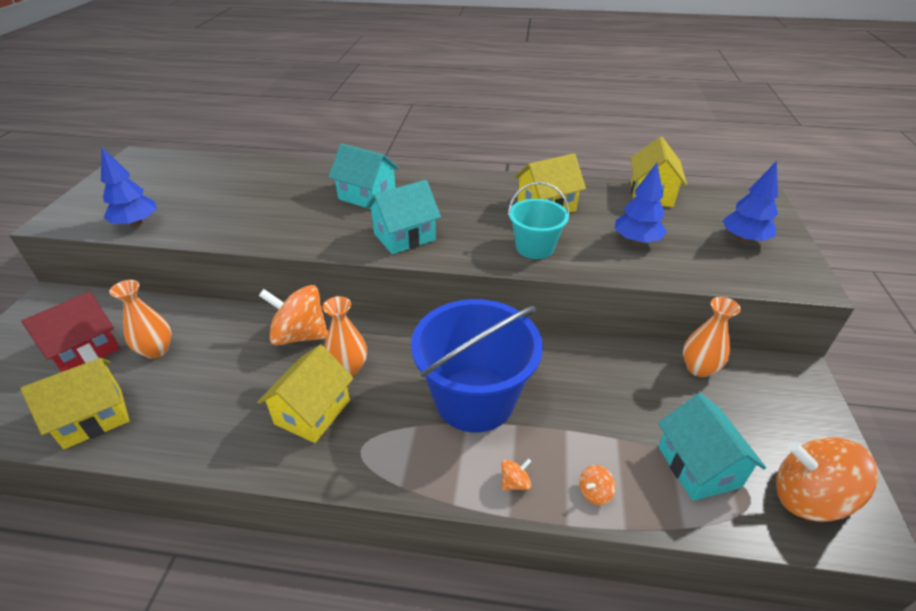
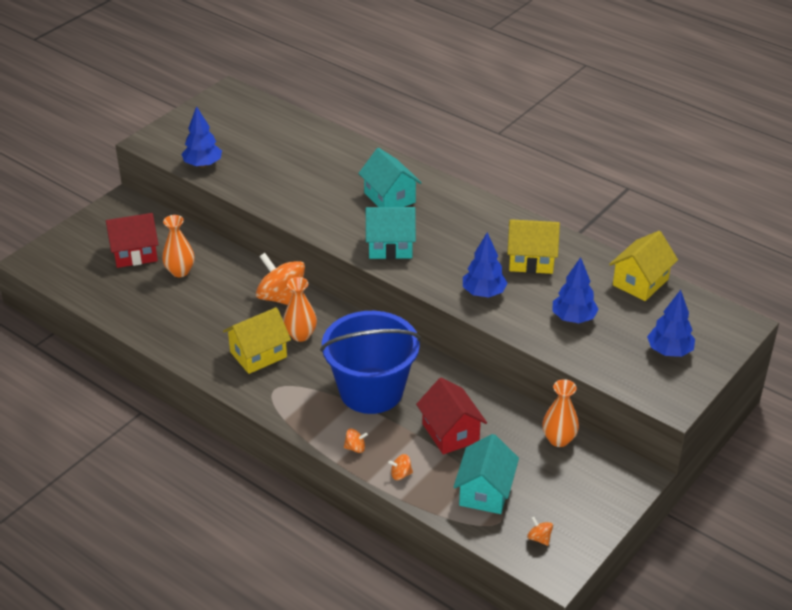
camera: 30 degrees right, 0 degrees up
(93, 418) = (125, 303): yellow house -> none
(535, 247) = (483, 293): turquoise bucket -> blue tree
(597, 410) = (450, 433): none -> red house
(808, 498) = (539, 538): orange spinning top -> orange spinning top, size x0.41

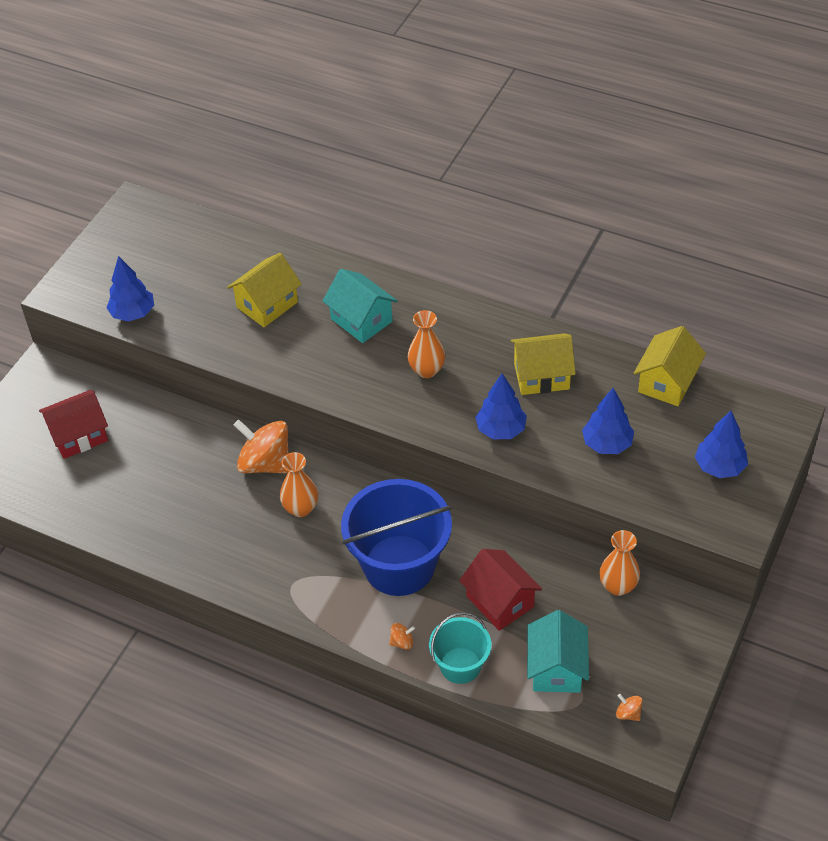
camera: 10 degrees left, 10 degrees up
(180, 271) = (138, 450): orange vase -> orange vase (427, 370)
(258, 354) = (260, 543): yellow house -> yellow house (267, 305)
(390, 247) = (380, 387): turquoise house -> none
(400, 474) = (460, 665): orange spinning top -> turquoise bucket

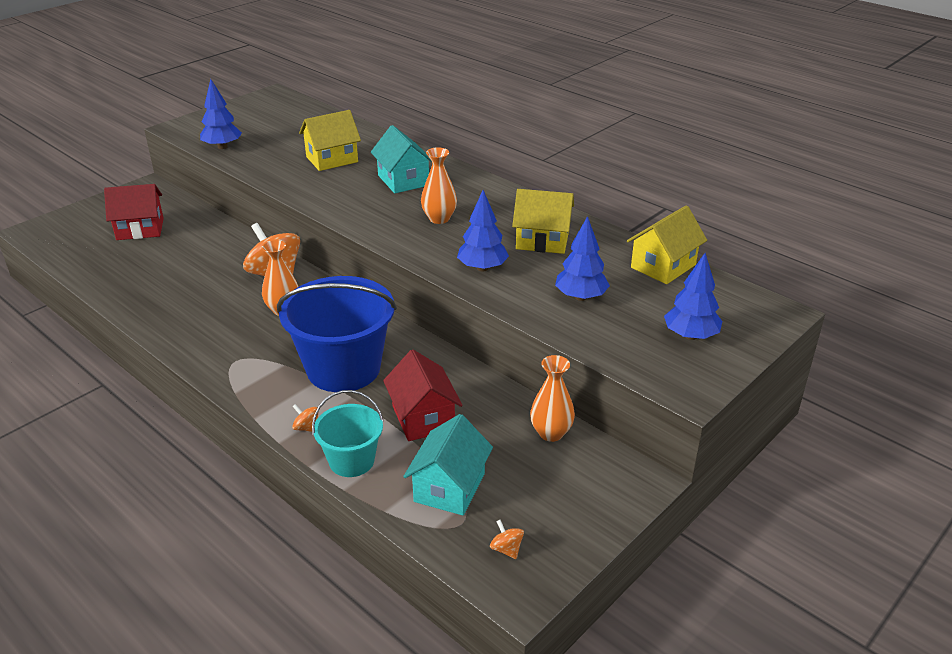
camera: 15 degrees right, 15 degrees down
(402, 642) = (307, 428): orange spinning top -> orange spinning top turned 150 degrees counterclockwise

